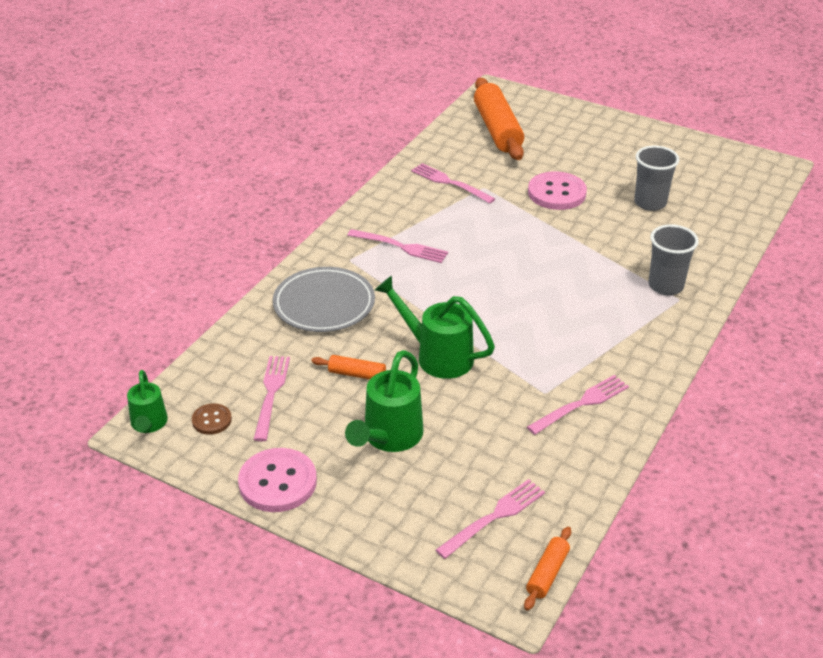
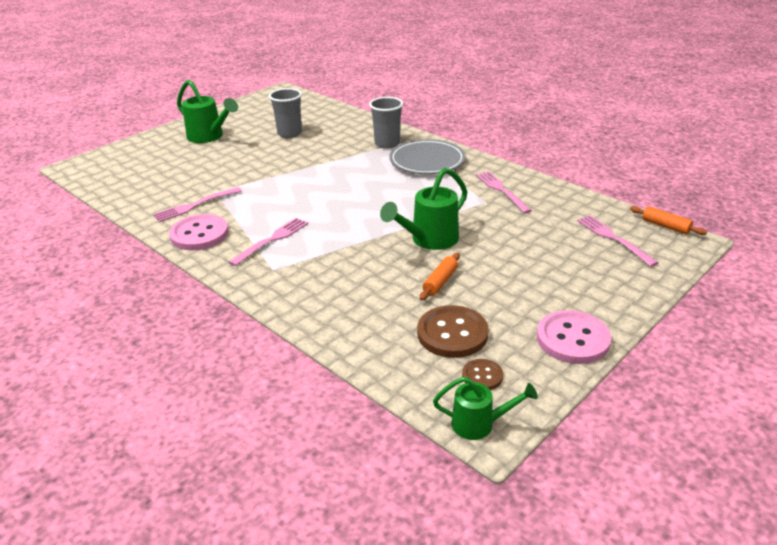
camera: 75 degrees left, 5 degrees down
(271, 393) = (452, 333): pink fork -> brown button
(324, 304) = (333, 290): grey plate -> grey plate (427, 161)
(389, 437) = (523, 274): green watering can -> green watering can (209, 137)
(497, 129) = (135, 174): orange rolling pin -> none
(556, 193) = (249, 163): pink button -> pink button (199, 234)

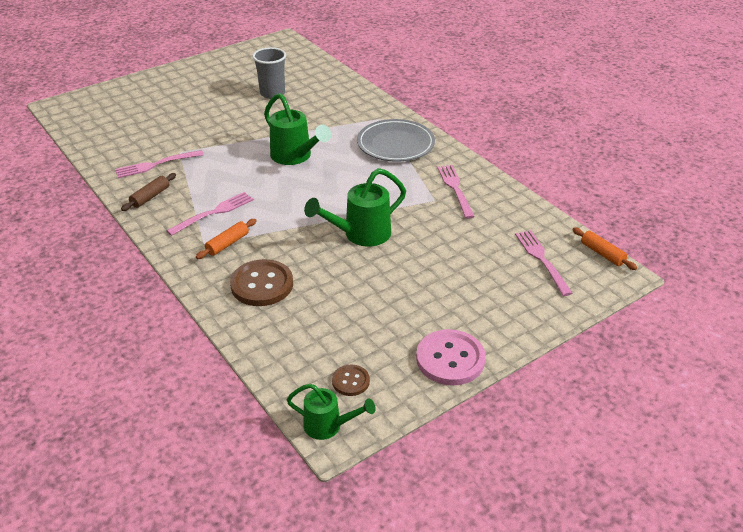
camera: 10 degrees right, 5 degrees up
(199, 234) = (150, 197): pink button -> brown rolling pin
(209, 137) = (193, 87): green watering can -> green watering can (294, 156)
(387, 143) = (364, 118): grey cup -> none
(440, 282) = (352, 281): orange rolling pin -> orange rolling pin (227, 244)
(452, 333) = (341, 335): brown button -> brown button (262, 285)

